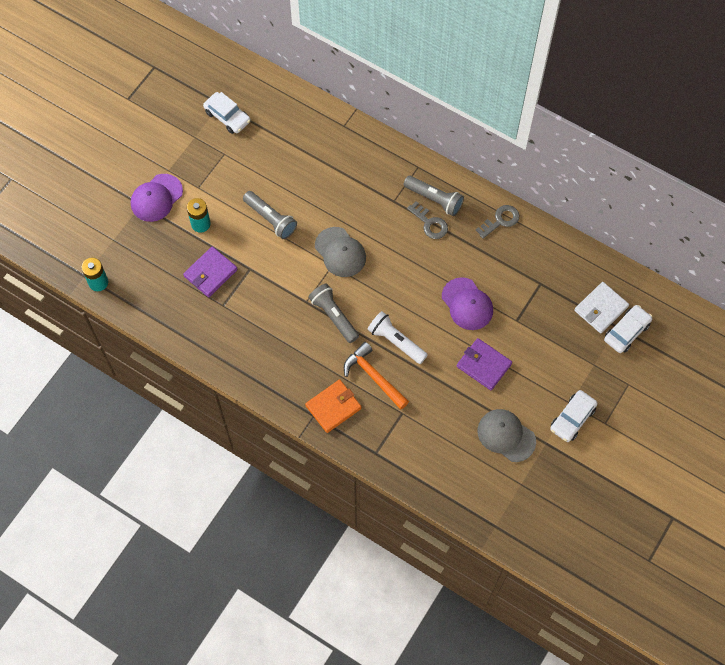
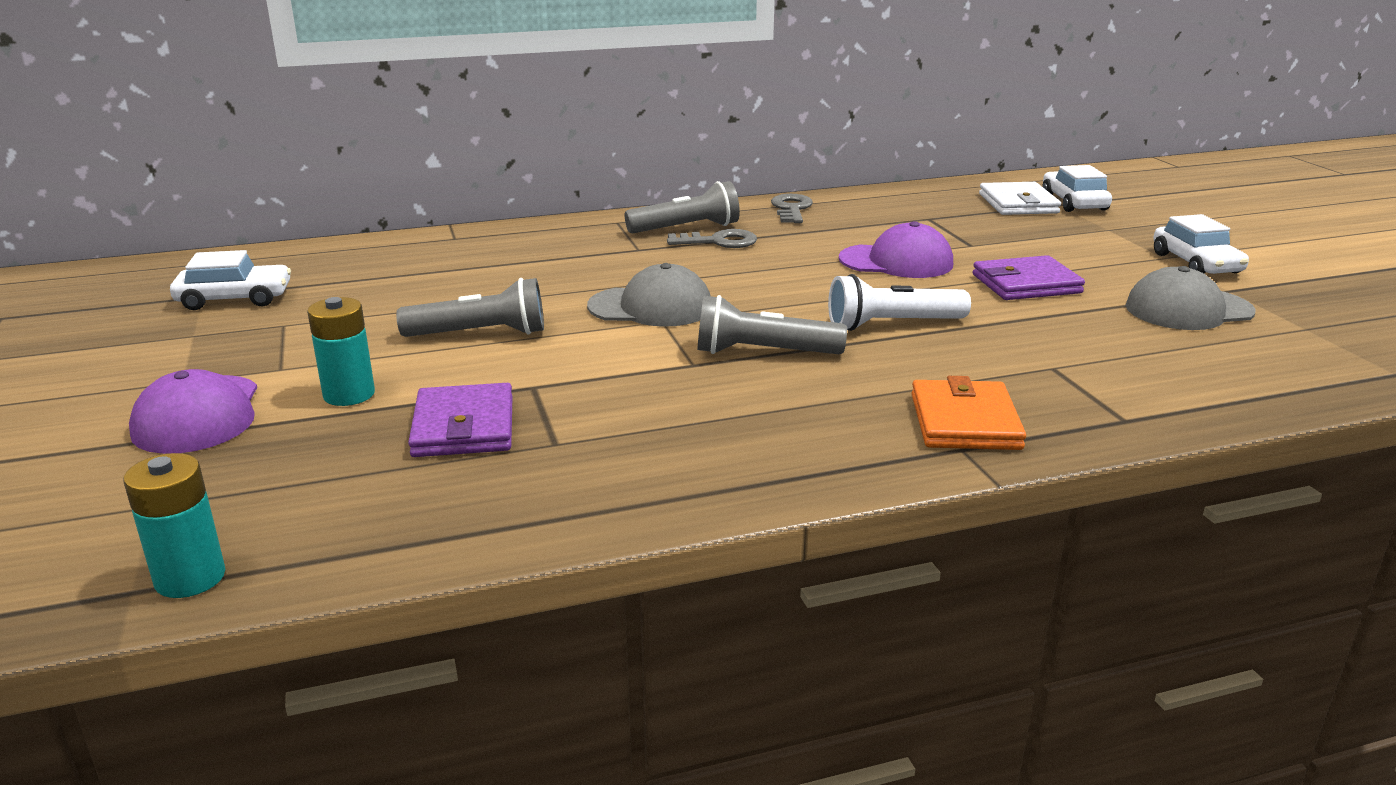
camera: 50 degrees left, 40 degrees down
(373, 376) = (940, 364): orange hammer -> none

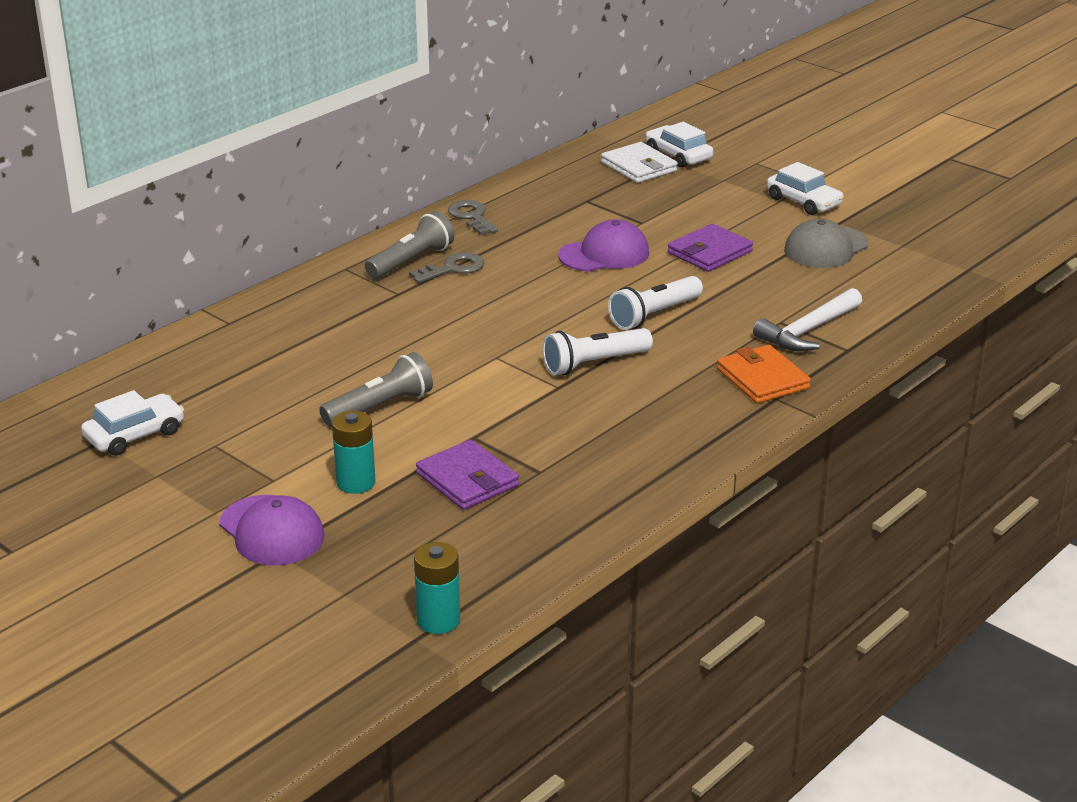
camera: 30 degrees left, 5 degrees up
(651, 307) = (474, 347): grey cap -> none
(763, 352) = (594, 364): grey flashlight -> white flashlight
(1083, 386) = (808, 331): none -> white hammer

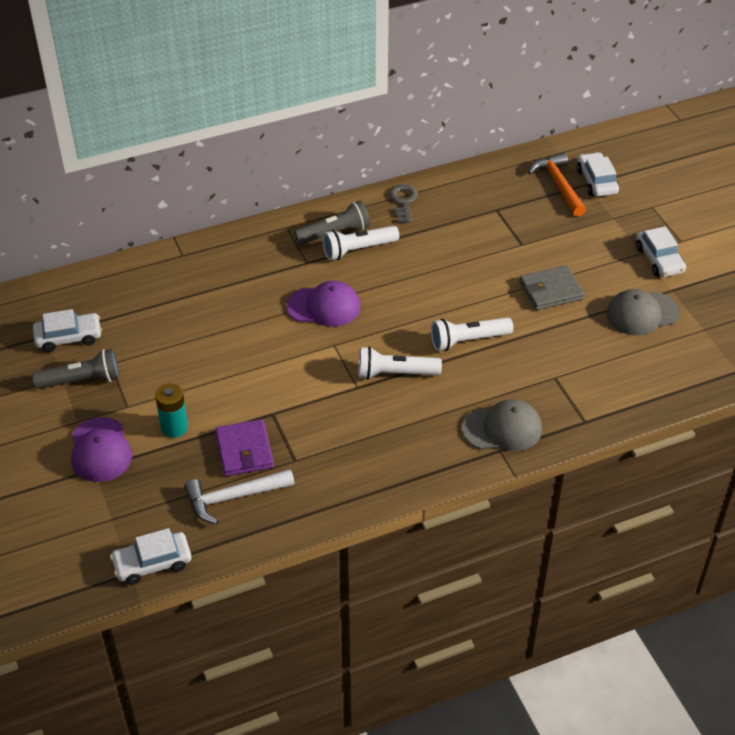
camera: 25 degrees right, 15 degrees up
(380, 407) = (230, 365): grey flashlight -> grey flashlight (82, 380)
(438, 620) = (152, 563): turquoise battery -> white car
(453, 268) = (358, 250): grey key -> white flashlight
(604, 254) = (473, 268): purple cap -> purple cap (324, 306)
(639, 167) = (558, 185): white wallet -> orange hammer
(709, 252) = (551, 290): purple wallet -> grey wallet
(762, 379) = (502, 428): orange wallet -> grey cap
(808, 331) = (568, 393): white hammer -> white hammer (233, 498)

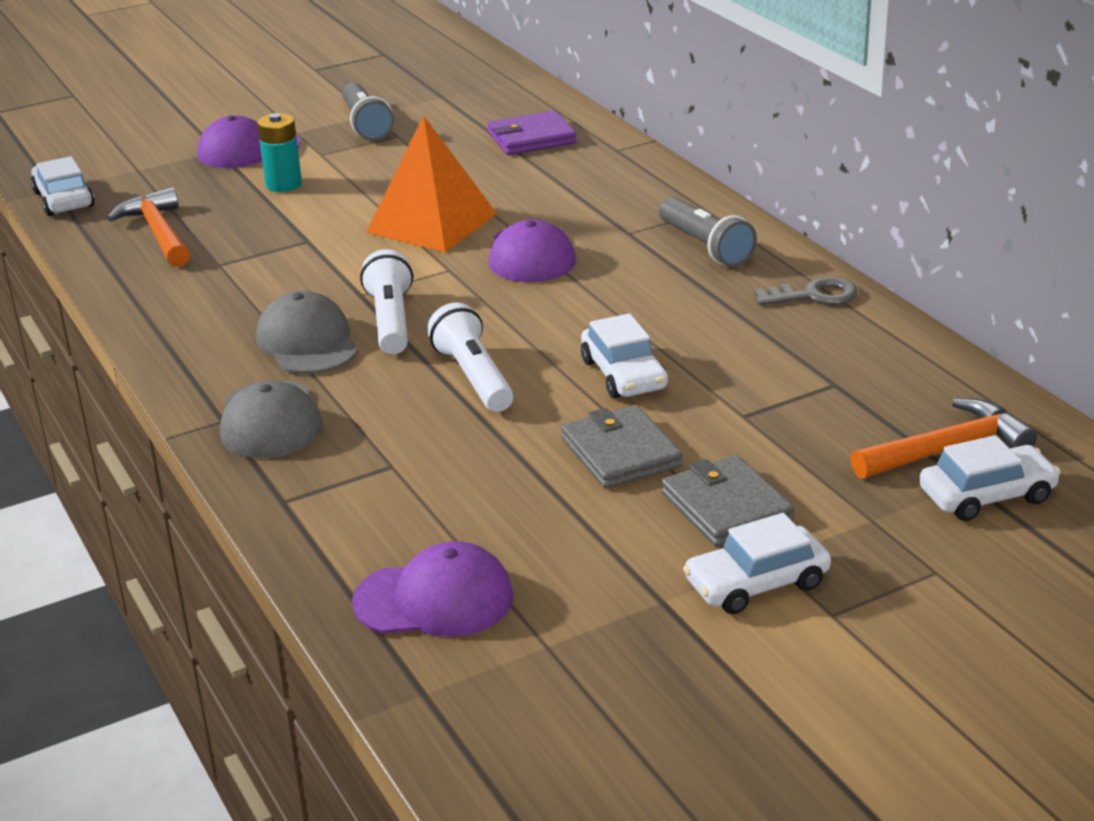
camera: 85 degrees right, 15 degrees down
(68, 337) = (440, 108): white car -> white car (623, 374)
(233, 498) = (158, 233): white hammer -> orange hammer
(244, 450) = (240, 230): purple wallet -> purple wallet (531, 138)
(264, 350) = (431, 223): none -> orange pyramid
(358, 250) = (672, 268): white flashlight -> none
(600, 261) = (726, 507): none -> grey wallet
(642, 313) = (579, 561): grey cap -> grey cap (307, 342)
(670, 365) = (434, 599): none -> purple cap

